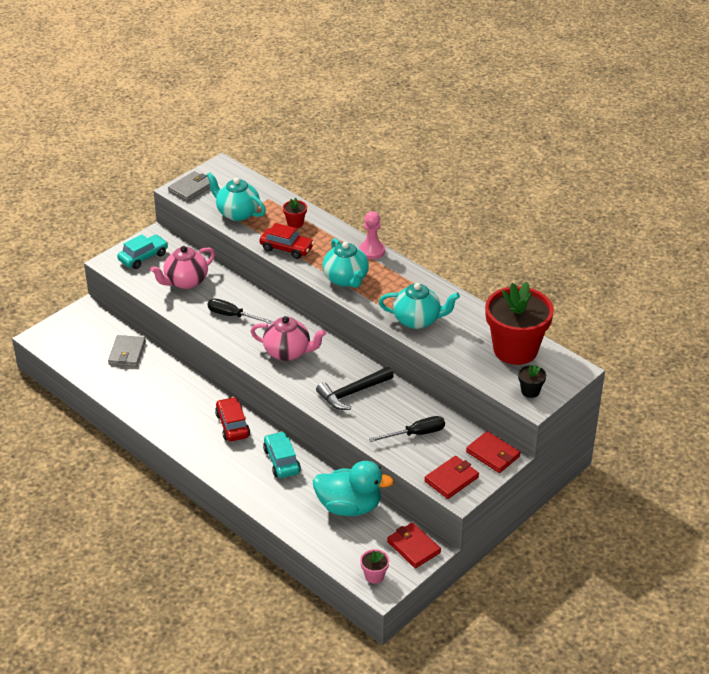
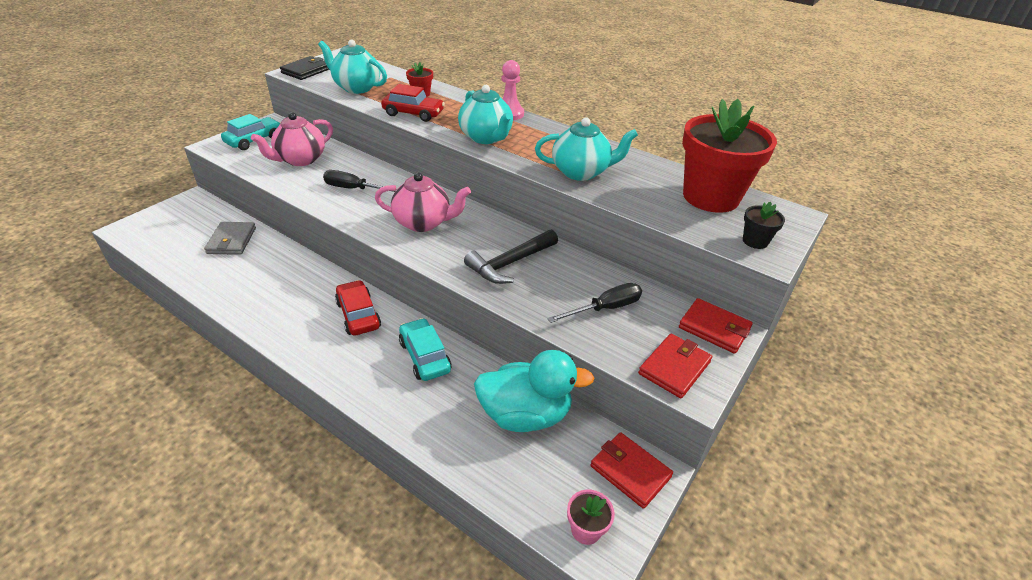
camera: 10 degrees left, 0 degrees up
(191, 188) = (306, 71): grey wallet -> black wallet

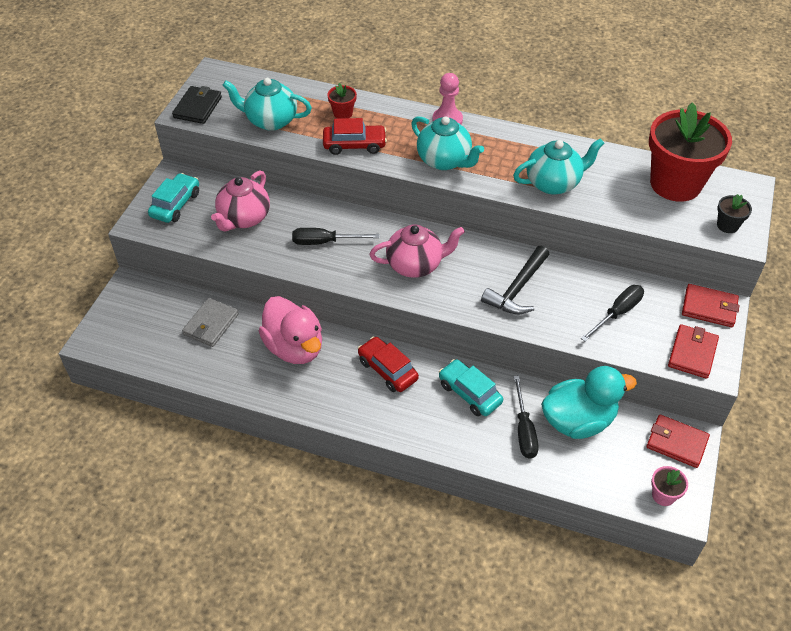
camera: 15 degrees left, 10 degrees up
(232, 241) = (211, 324): grey wallet -> grey wallet turned 45 degrees clockwise
(287, 275) = (294, 347): none -> pink duck
(459, 407) = (524, 430): none -> black screwdriver

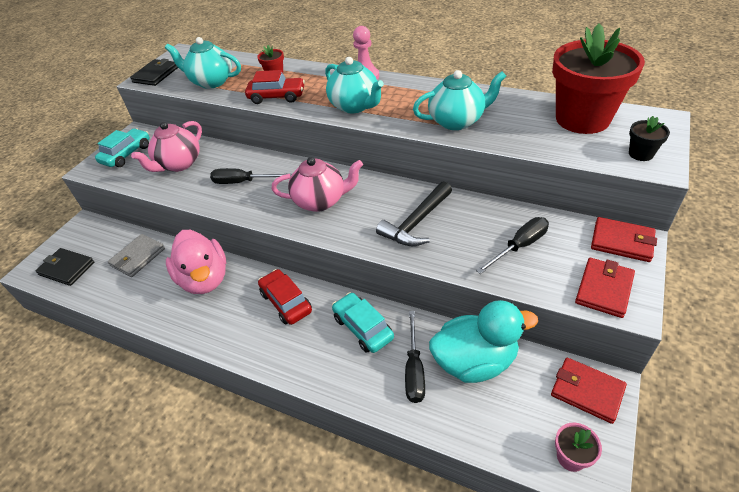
camera: 10 degrees right, 5 degrees down
(133, 338) = (67, 268): none -> black wallet

